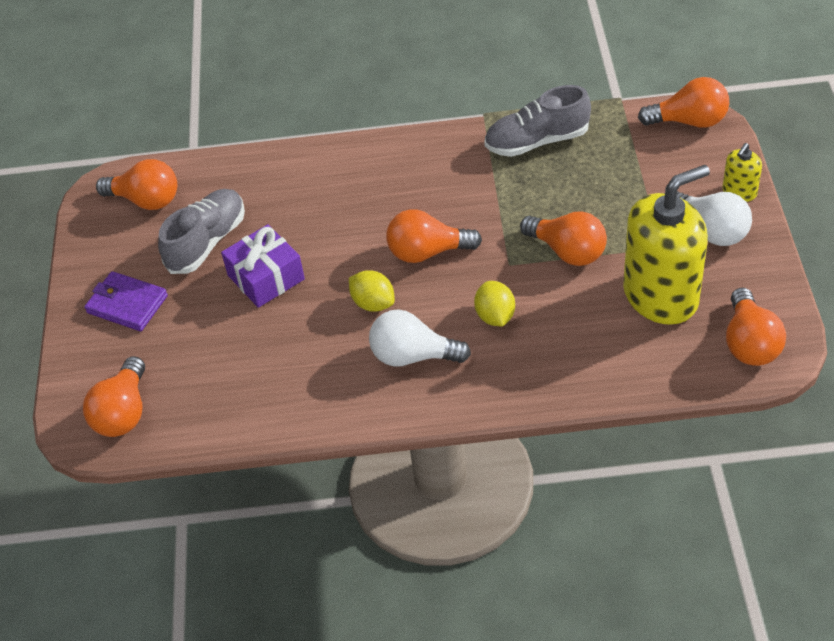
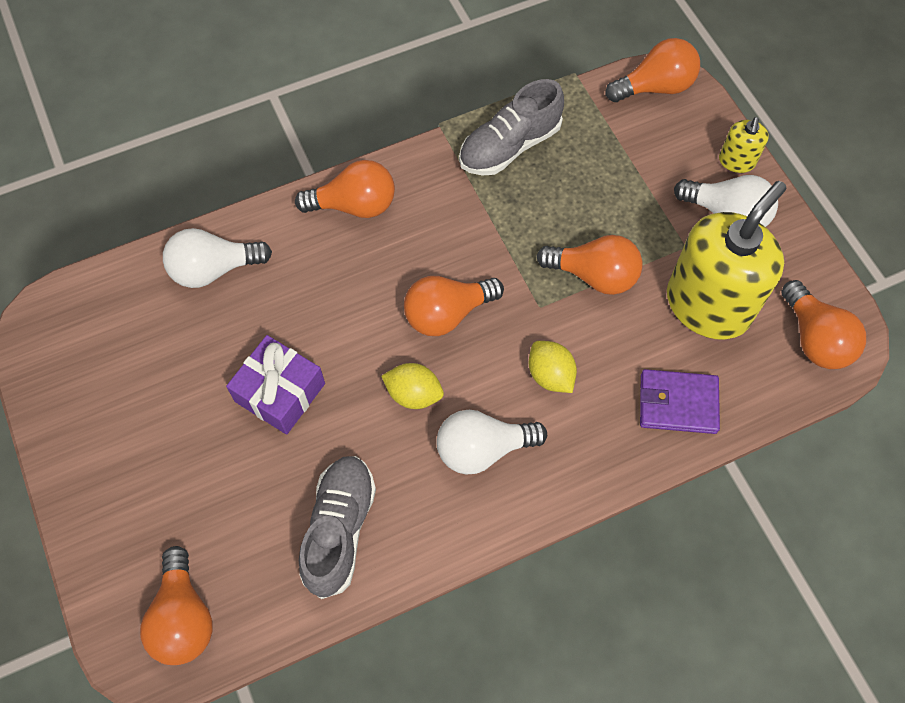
camera: 25 degrees left, 15 degrees up
(127, 304) = (130, 471): purple wallet -> purple wallet (678, 403)
(146, 200) = (97, 326): orange light bulb -> orange light bulb (354, 205)
(207, 242) = (193, 364): grey shoe -> grey shoe (339, 529)
(252, 180) = (214, 269): none -> white light bulb

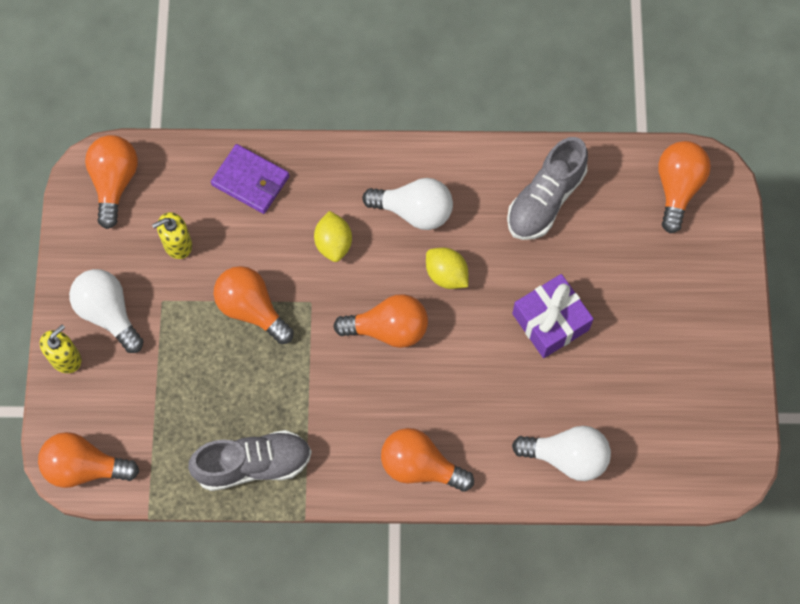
camera: 155 degrees left, 5 degrees up
(708, 305) = (177, 244): yellow soap dispenser -> yellow soap dispenser, size x0.44

